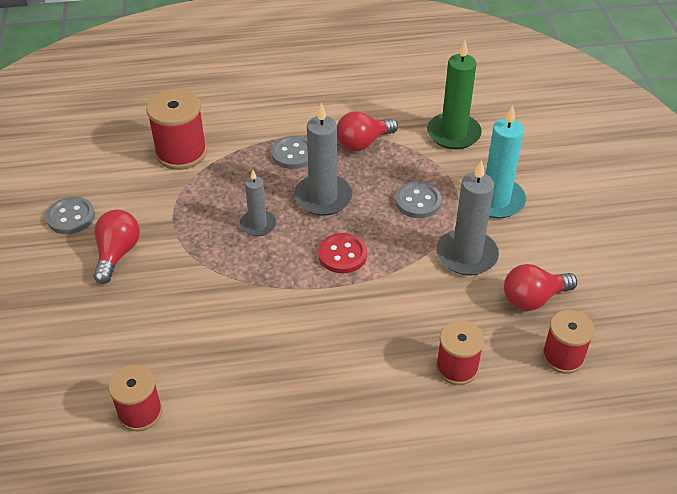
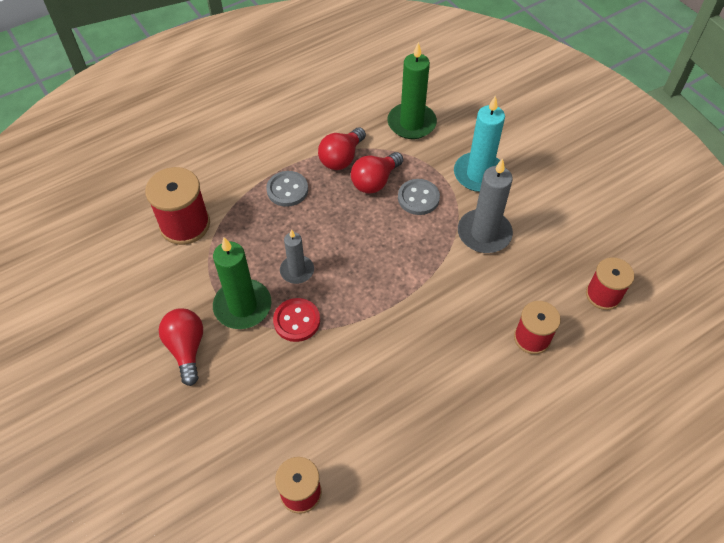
camera: 25 degrees left, 10 degrees up
(71, 217) = (119, 329): grey button -> none
(189, 237) = (243, 306): none -> green candle
(323, 197) = (338, 223): grey candle -> none
(342, 255) = (385, 272): red button -> red button (296, 321)
(533, 299) = (555, 253): red light bulb -> red light bulb (375, 181)

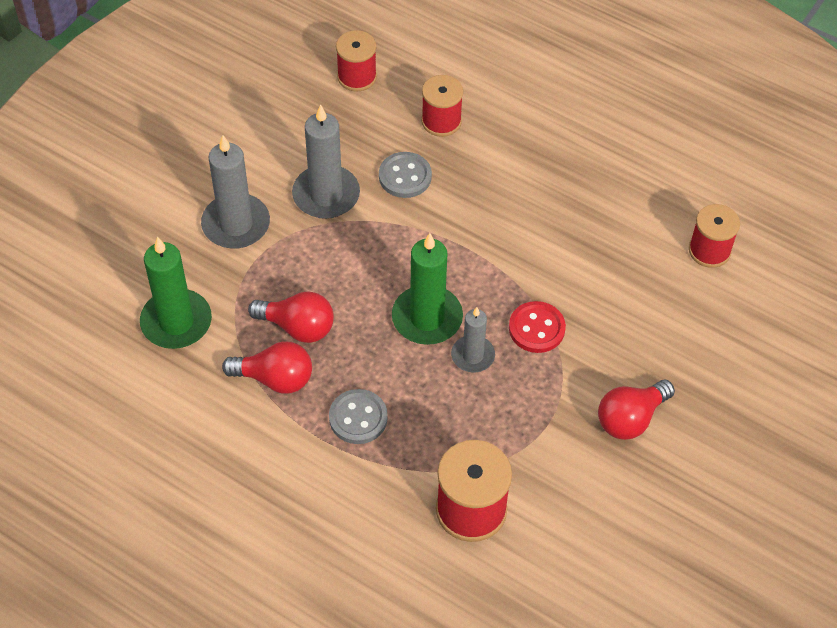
camera: 115 degrees left, 0 degrees up
(243, 306) = (548, 389): green candle -> green candle (427, 318)
(418, 198) = (303, 273): grey button -> grey button (405, 176)
(479, 174) = (236, 224): turquoise candle -> grey candle

